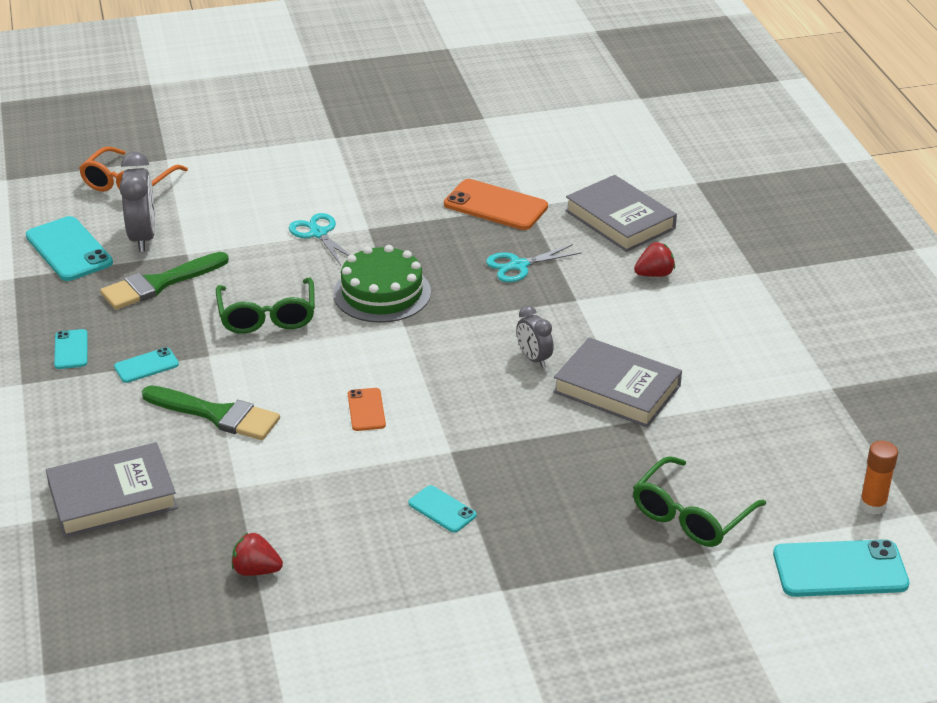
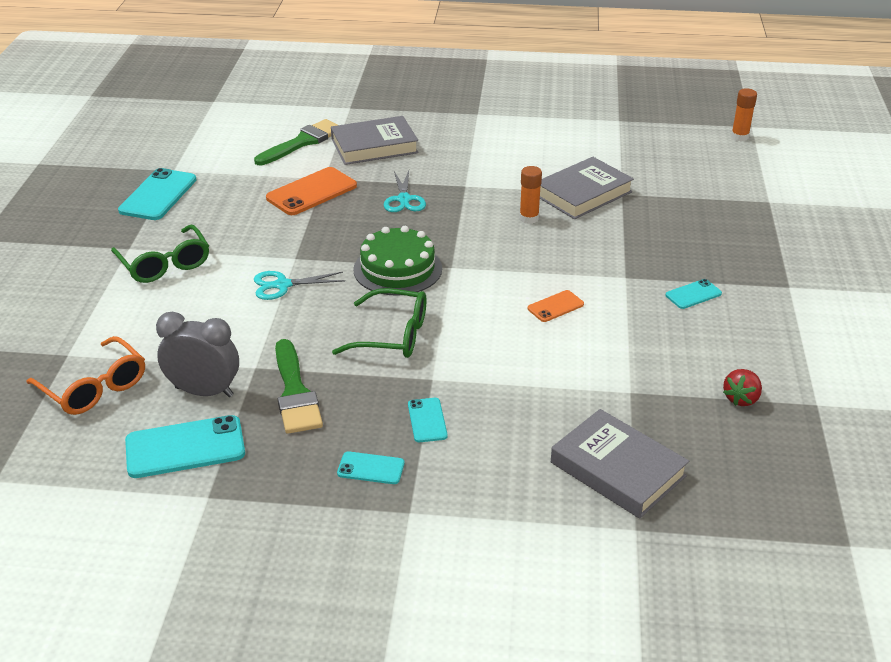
camera: 70 degrees left, 0 degrees up
(112, 496) = (617, 469): grey book -> grey book turned 45 degrees counterclockwise
(217, 415) = (524, 387): green brush -> green brush (302, 142)
(366, 410) = (555, 306): orange phone -> orange phone turned 45 degrees counterclockwise
(534, 358) = (529, 218): grey clock -> orange glue stick
(654, 274) = (454, 149): red strawberry -> none
(691, 515) = (731, 198): green glasses -> green glasses (165, 264)
(840, 569) = (796, 161): turquoise phone -> turquoise phone (158, 195)

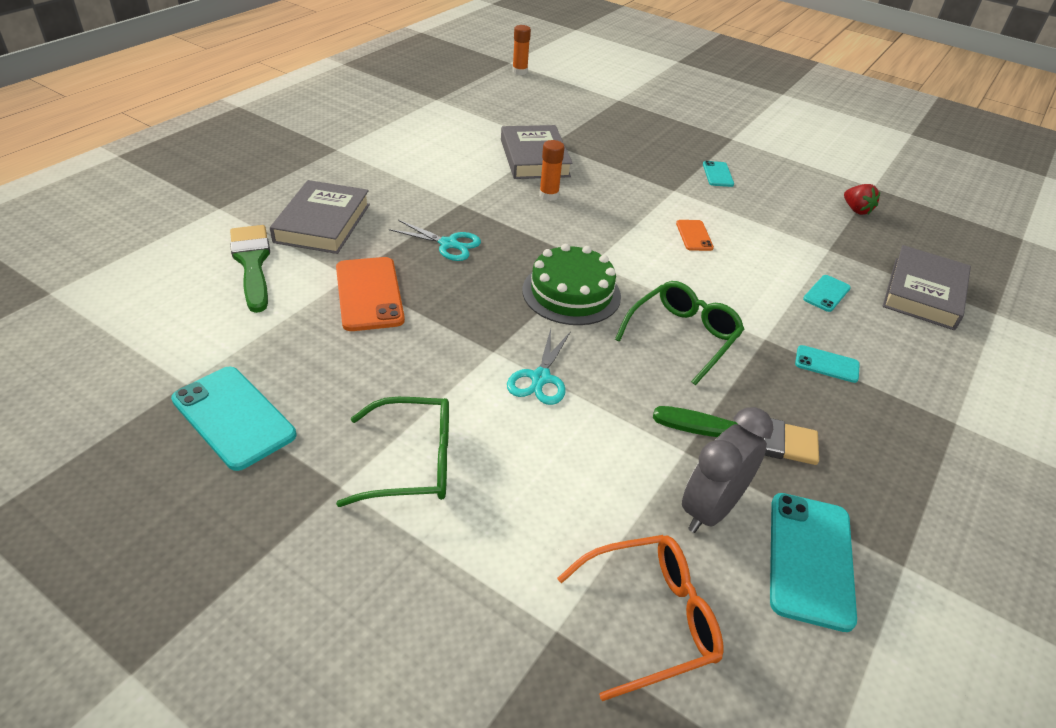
camera: 65 degrees left, 5 degrees up
(371, 468) = (887, 425): turquoise phone -> turquoise phone (826, 293)
(617, 469) = (923, 293): grey book -> grey book turned 45 degrees counterclockwise

